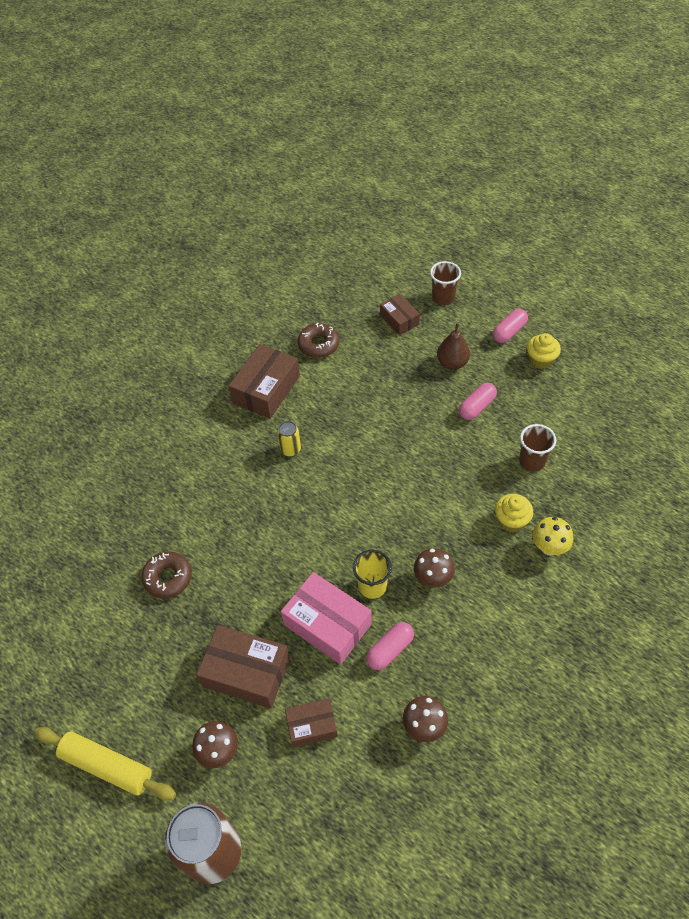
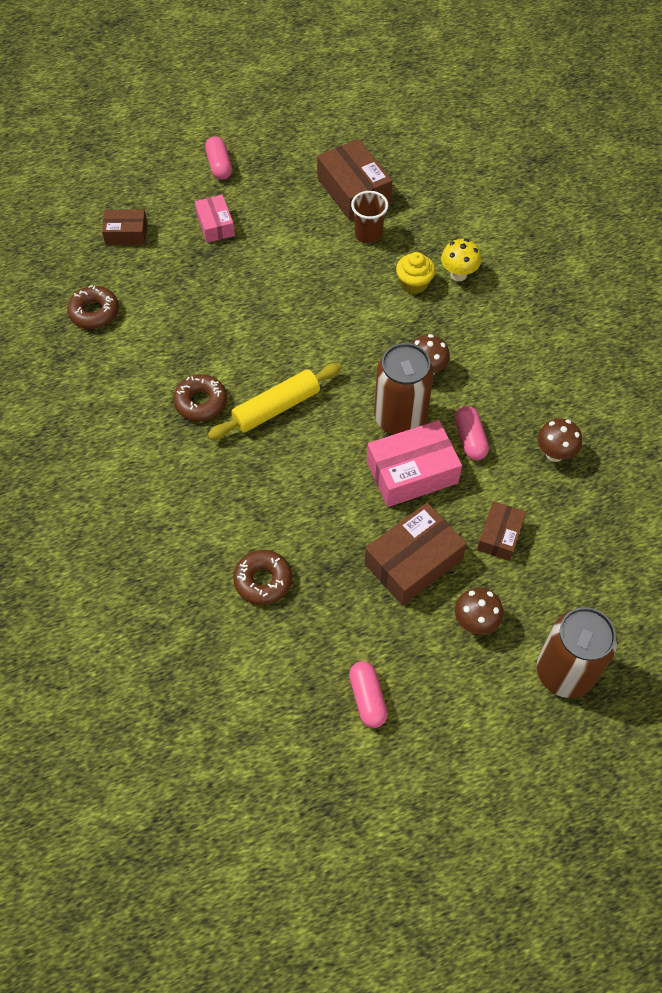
camera: 60 degrees left, 5 degrees up
(107, 766) = (427, 727): yellow rolling pin -> yellow rolling pin (276, 408)
(266, 389) = (109, 385): brown box -> brown box (353, 191)
(290, 449) = (201, 402): yellow can -> brown donut
(372, 586) = (400, 418): yellow cup -> brown can
(443, 297) = (133, 186): brown cup -> none
(452, 363) = (215, 225): brown pear -> pink box
(477, 407) = (280, 237): pink capsule -> pink capsule (368, 698)
(540, 360) = (270, 164): yellow cupcake -> none

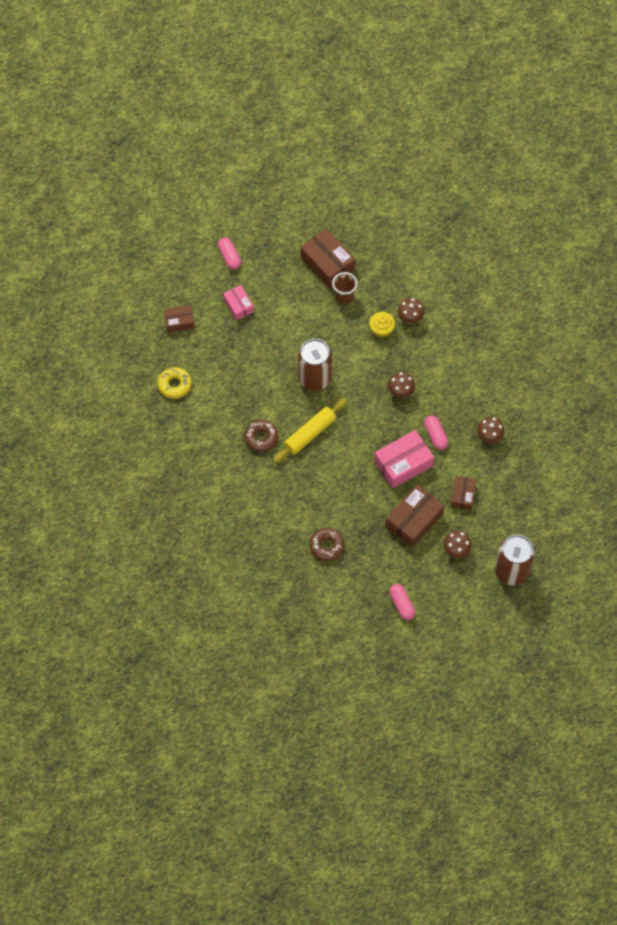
camera: 10 degrees left, 5 degrees up
(94, 312) = (174, 385): brown donut -> yellow donut
(400, 418) = (389, 428): brown can -> brown can (314, 378)
(458, 274) = (410, 318): yellow mushroom -> brown mushroom

